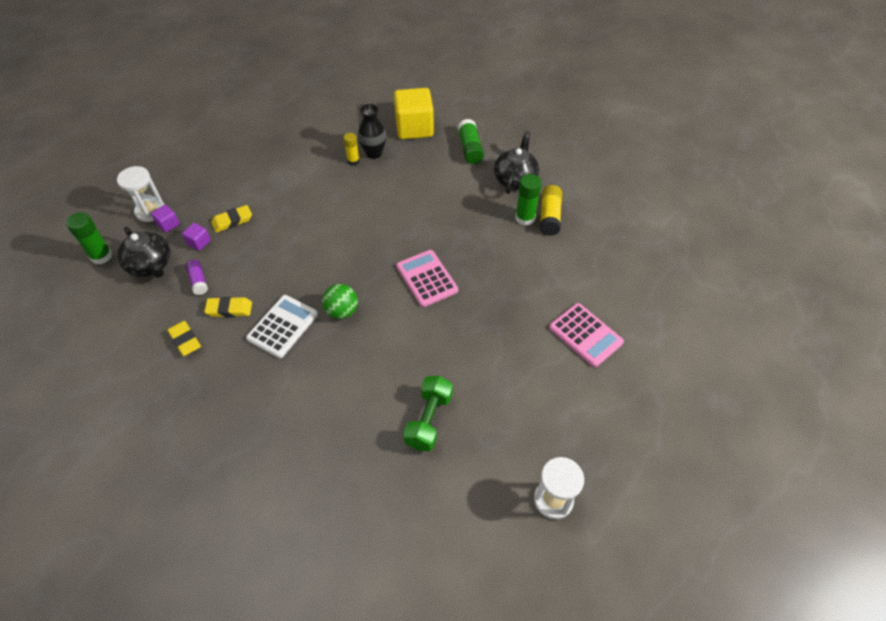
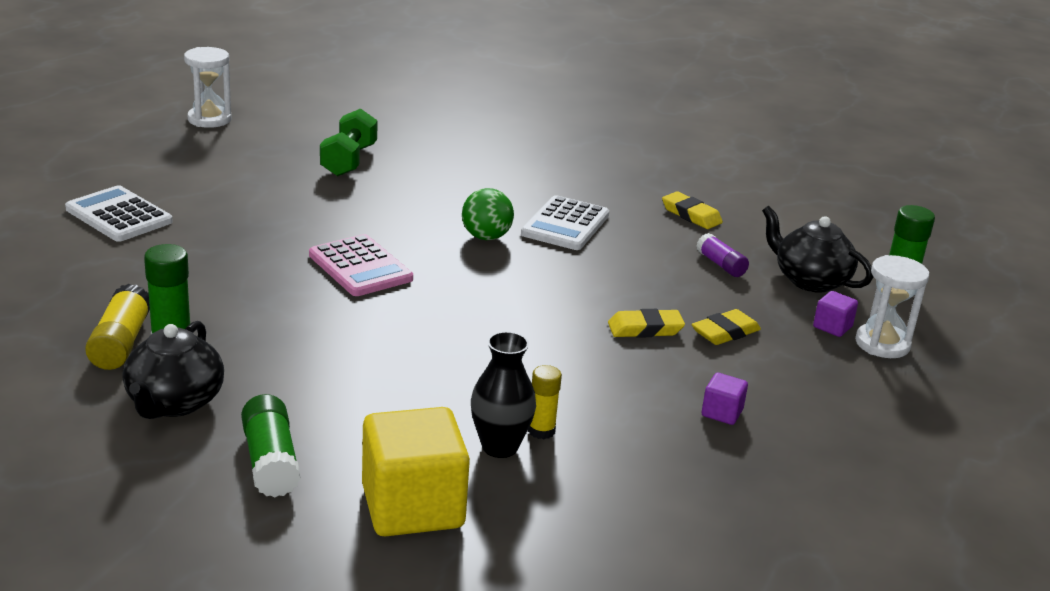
camera: 170 degrees right, 25 degrees down
(199, 242) = (758, 305): purple cube -> purple cube (722, 413)
(229, 309) = (652, 239): yellow eraser -> yellow eraser (645, 329)
(585, 335) = (119, 215): pink calculator -> white calculator

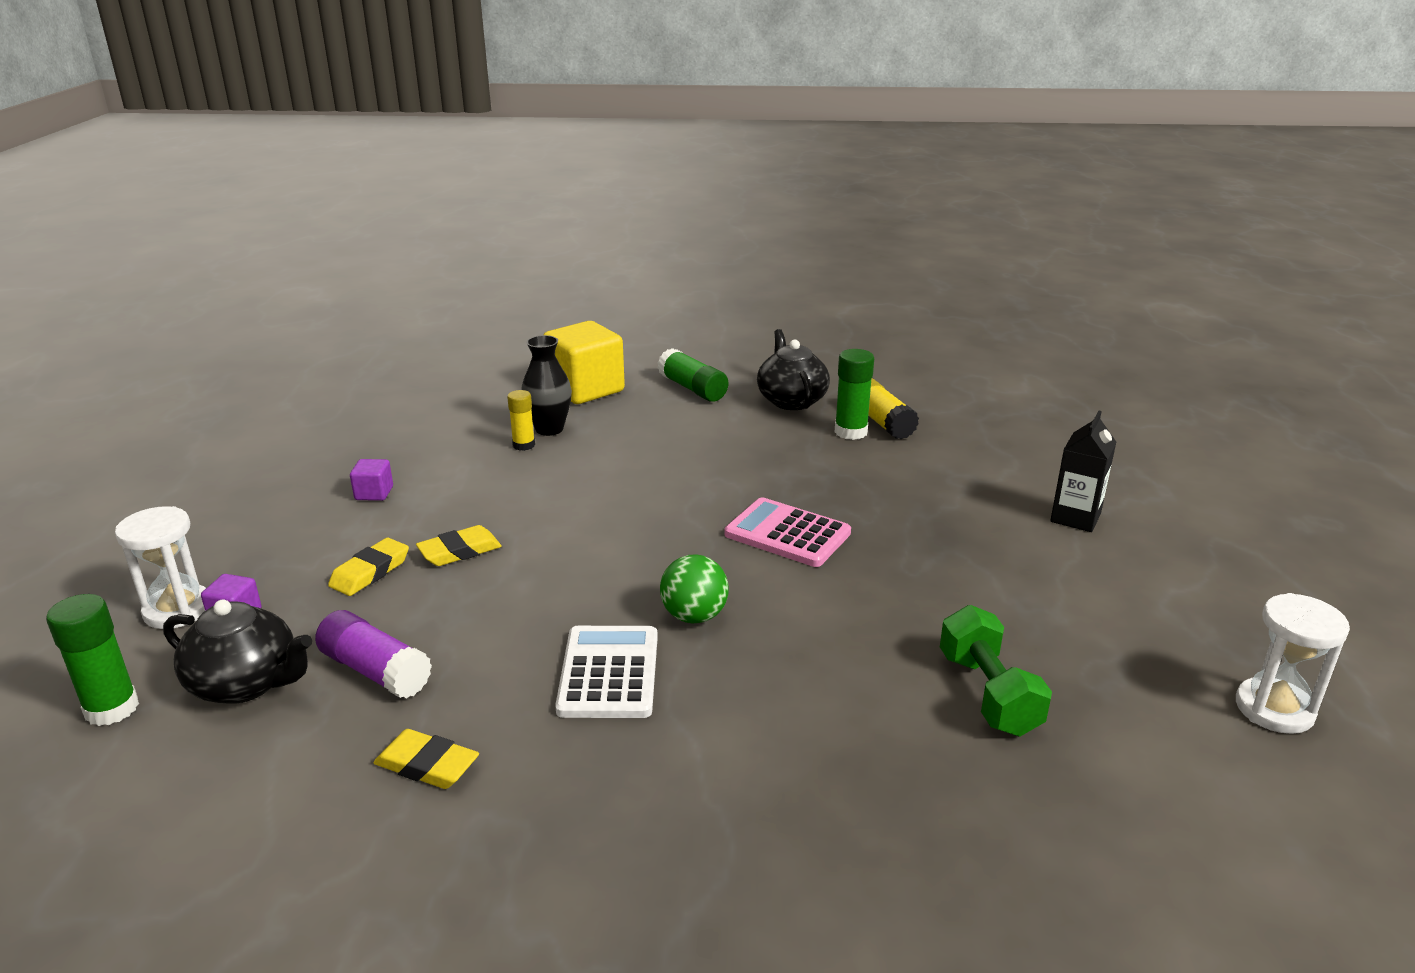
camera: 160 degrees right, 0 degrees up
(119, 215) = (1075, 518): white calculator -> black carton
(721, 265) = (375, 671): purple glue stick -> purple glue stick, size x1.52

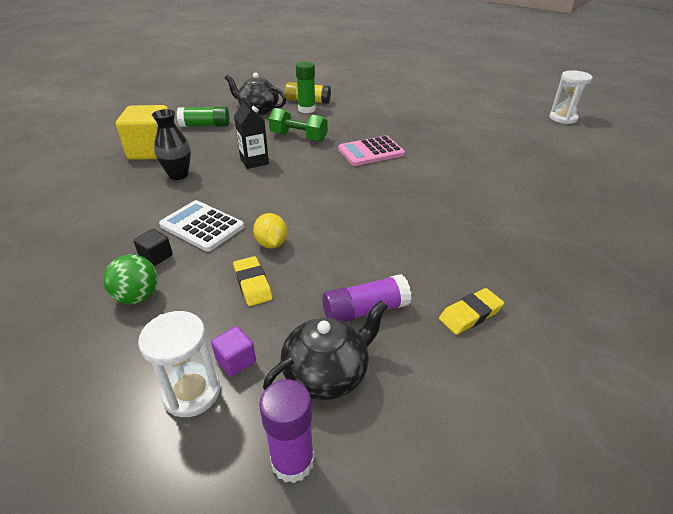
camera: 55 degrees left, 10 degrees up
(112, 709) = (292, 461): green glue stick -> purple glue stick
(374, 493) = (156, 257): purple cube -> black cube
(460, 551) = (271, 244): yellow eraser -> yellow lemon
(524, 445) = (183, 188): yellow glue stick -> none
(609, 673) = (436, 232): white calculator -> white calculator (202, 226)
(694, 616) = (412, 195): green ball -> green ball (138, 296)
(988, 693) = (521, 156): green dumbbell -> green dumbbell (298, 137)
(1075, 518) = (427, 99): black carton -> black carton (254, 161)

